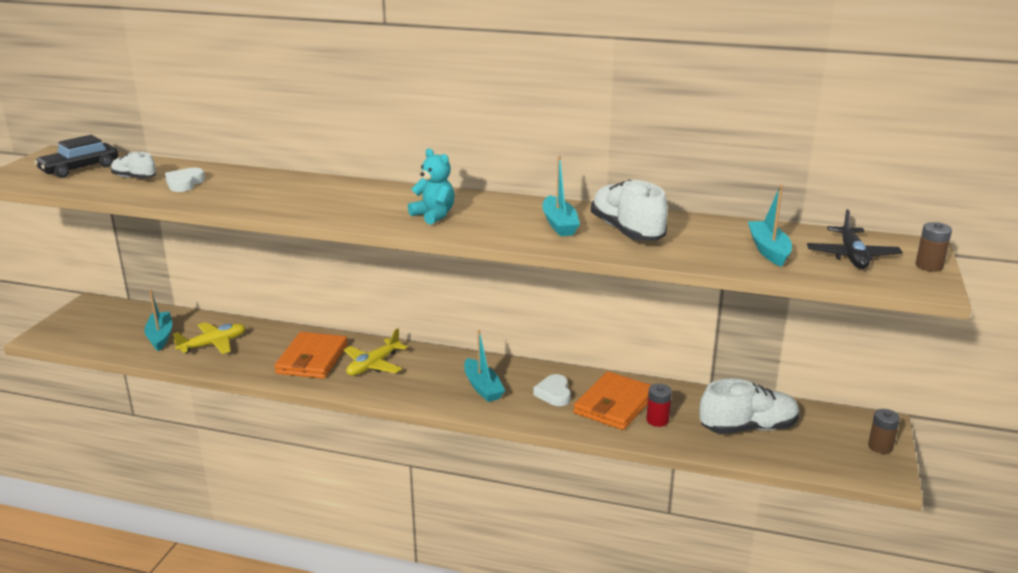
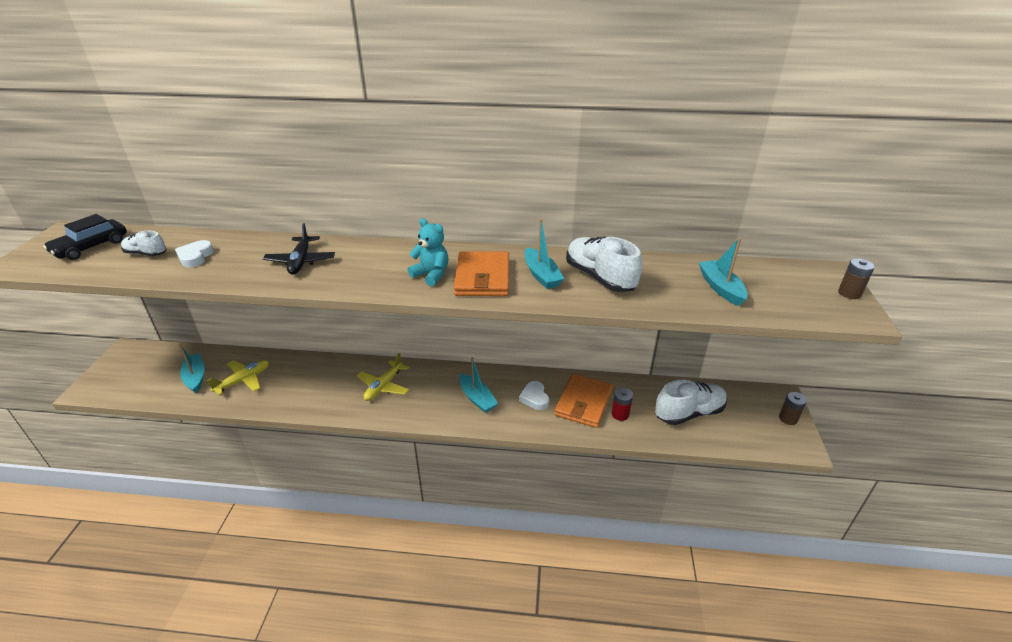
camera: 10 degrees left, 10 degrees up
(312, 359) = (331, 386): orange wallet -> orange wallet (482, 277)
(852, 256) = (787, 288): black plane -> black plane (301, 261)

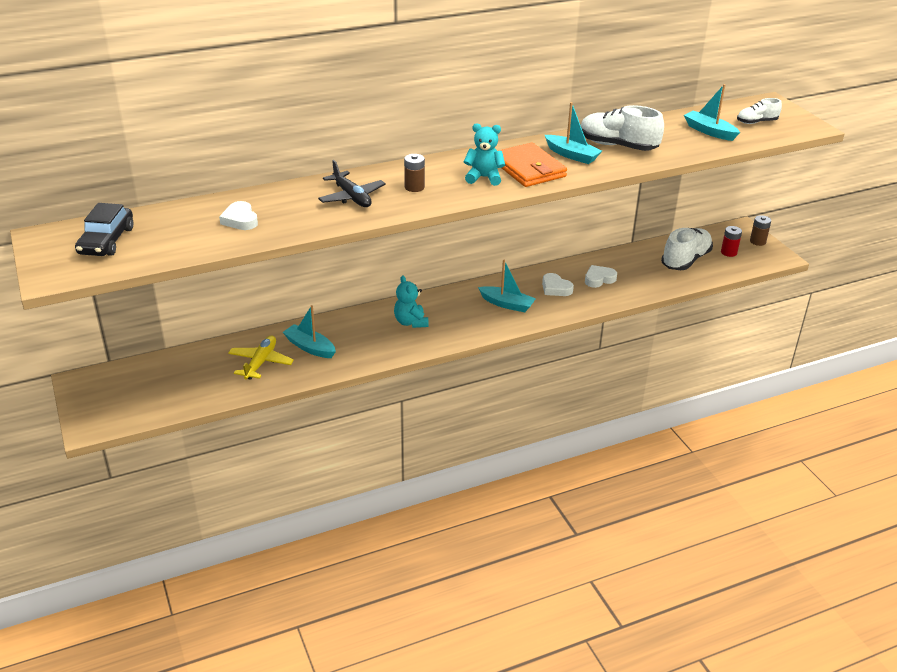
camera: 30 degrees left, 0 degrees up
(146, 254) = (182, 231): white shoe -> white shoe (756, 122)
(195, 377) = (203, 377): turquoise boat -> turquoise boat (310, 347)
(383, 386) = (411, 322): yellow plane -> turquoise teddy bear
(583, 403) = (599, 279): orange wallet -> white heart
(620, 414) = (635, 278): red battery -> red battery (728, 252)
(849, 293) = (793, 113): brown battery -> brown battery (414, 187)

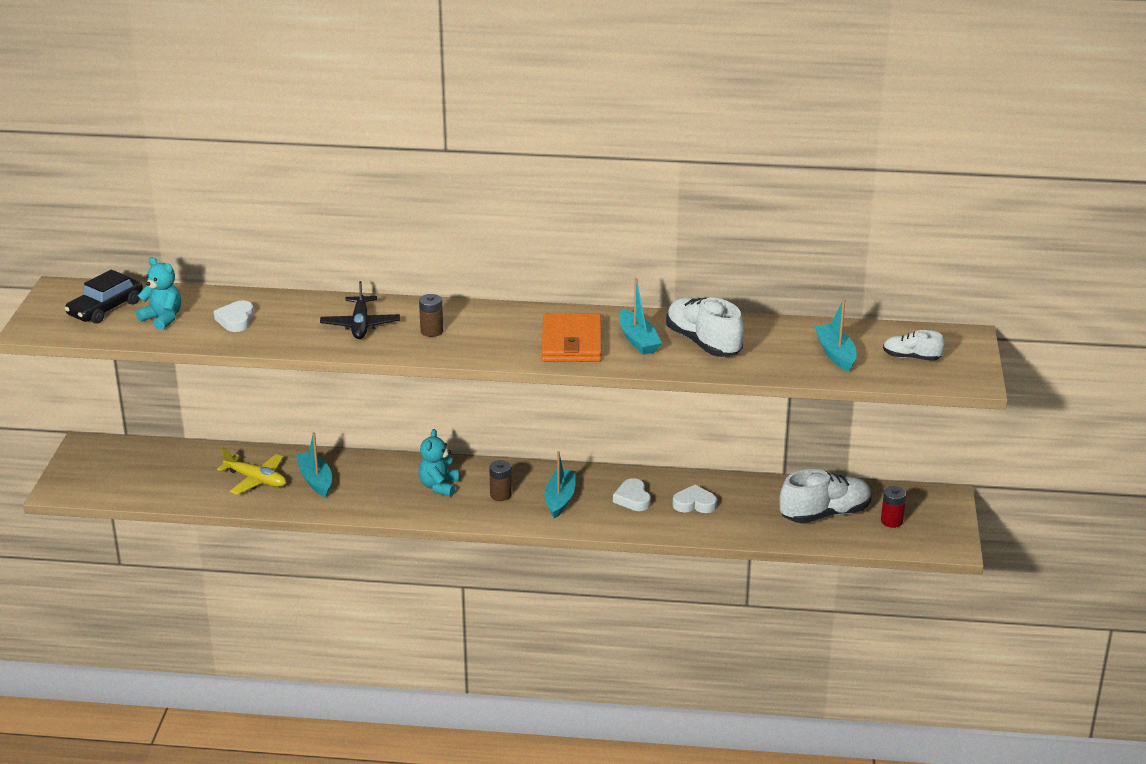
camera: 30 degrees right, 5 degrees down
(261, 362) = (256, 480): yellow plane -> yellow plane turned 75 degrees clockwise
(484, 177) = (513, 340): turquoise teddy bear -> turquoise teddy bear (162, 319)
(507, 304) = (560, 499): turquoise boat -> turquoise boat turned 135 degrees counterclockwise
(757, 241) = (946, 519): brown battery -> brown battery (500, 495)

